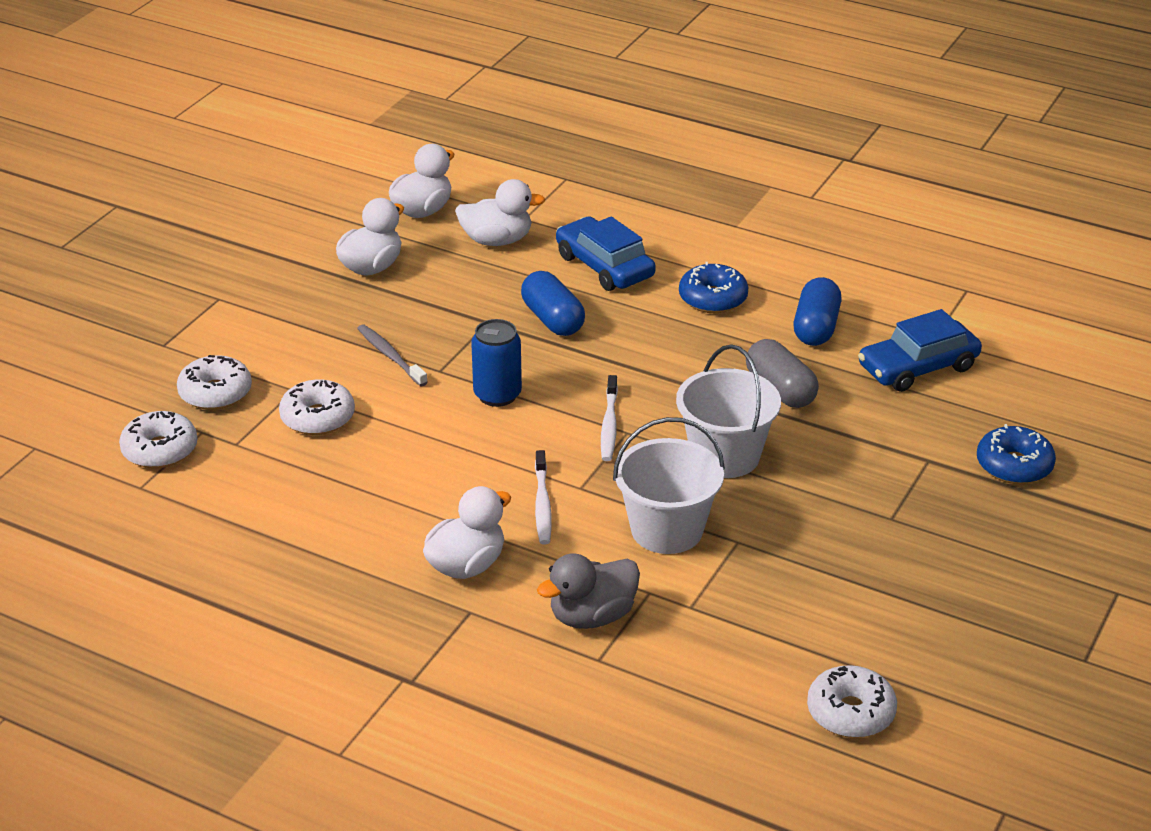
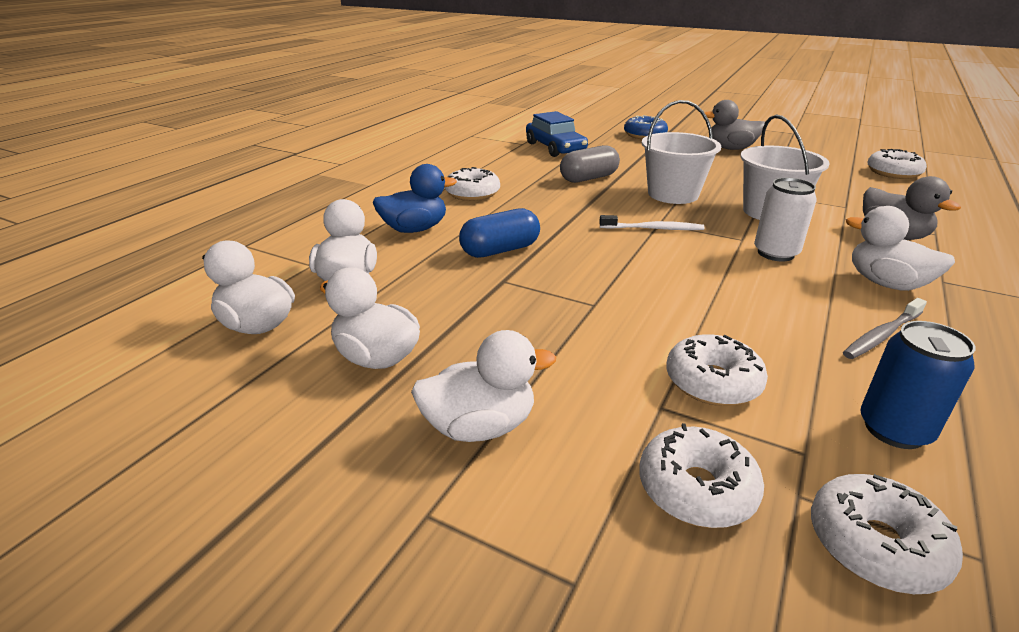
camera: 90 degrees left, 5 degrees down
(287, 314) = (480, 426): none -> white duck
(390, 356) = (572, 335): grey toothbrush -> grey toothbrush (881, 335)
(497, 395) = (627, 274): blue can -> blue can (894, 429)
(542, 504) = (775, 253): white toothbrush -> white can
(604, 266) = (415, 229): blue car -> blue duck
(713, 298) = (472, 193): blue donut -> white donut
(816, 328) = (512, 168): blue capsule -> none
(955, 552) = (730, 148): none -> grey duck

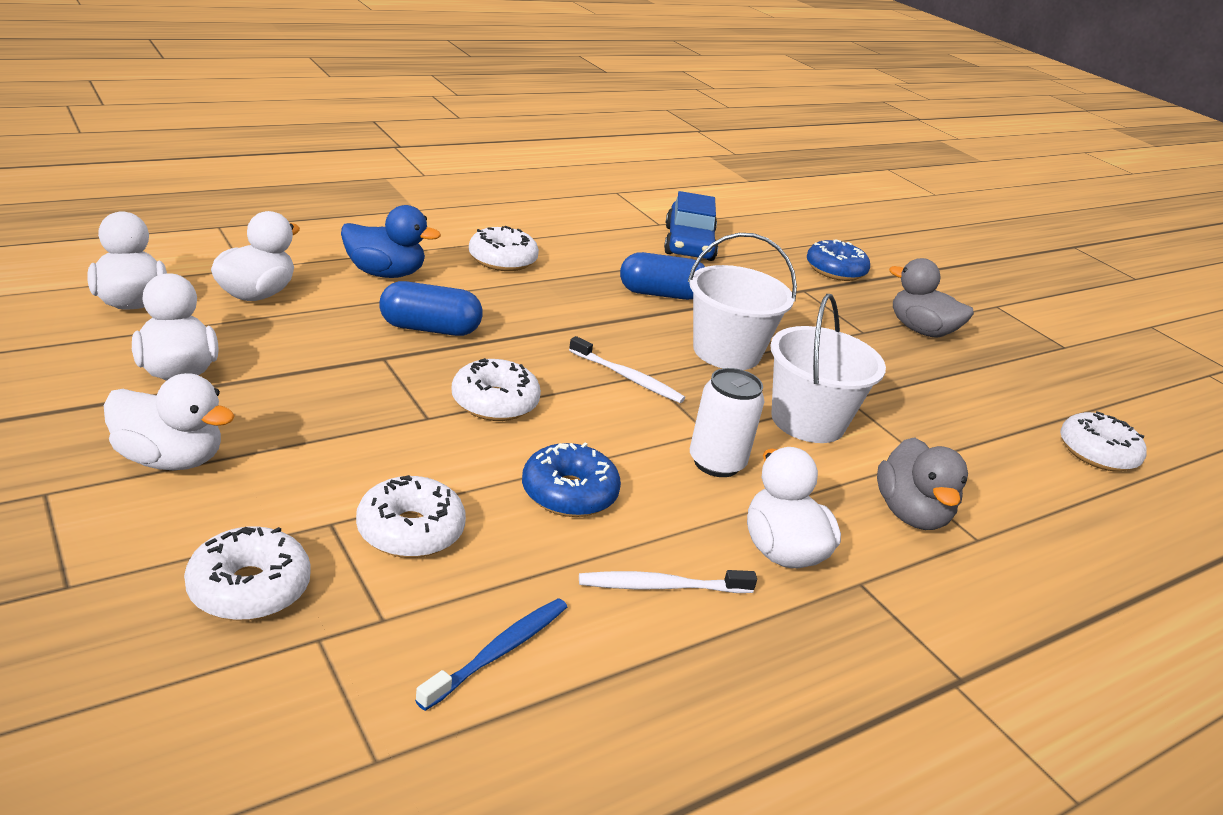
camera: 25 degrees right, 0 degrees up
(589, 178) = (661, 294): grey capsule -> blue capsule
(745, 308) = (569, 493): none -> blue donut
(875, 545) = (311, 699): white donut -> white donut (495, 402)
(881, 335) = (661, 586): grey toothbrush -> white toothbrush
(894, 429) = (499, 652): blue can -> blue toothbrush

